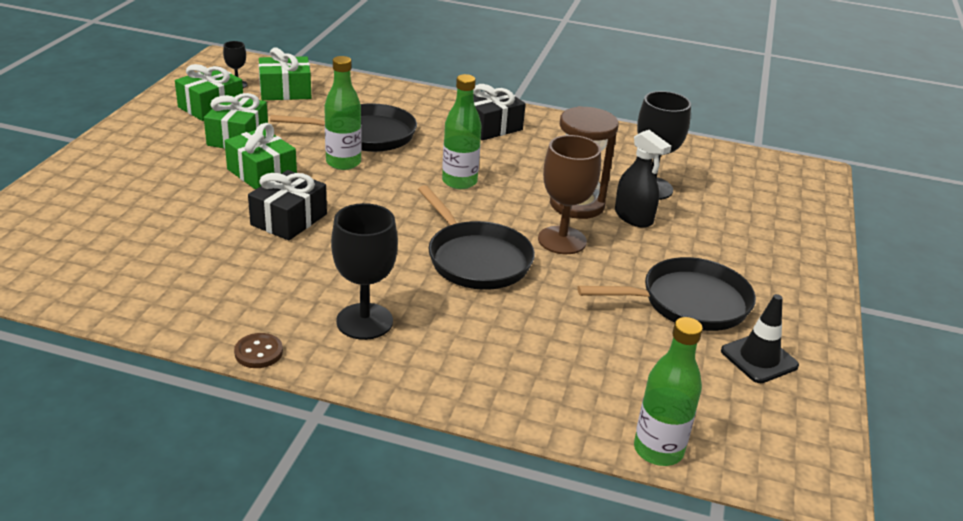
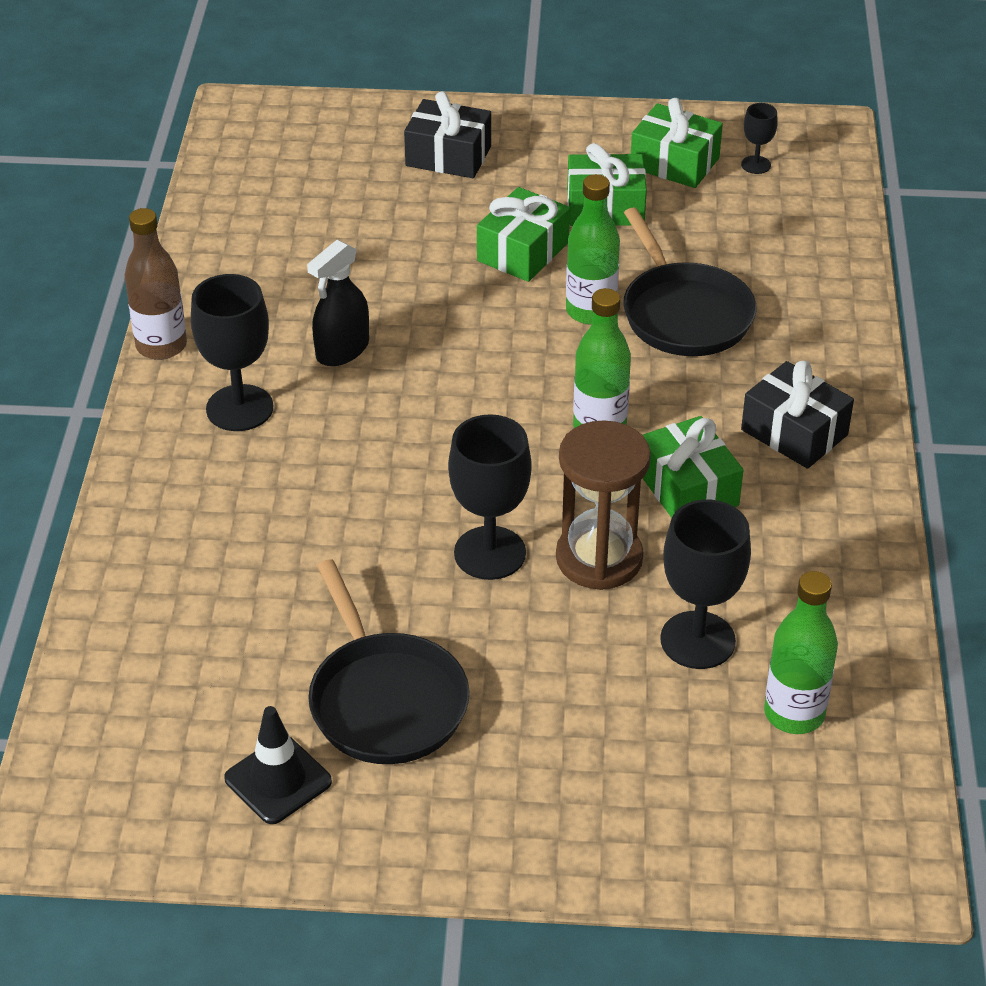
camera: 80 degrees right, 10 degrees up
(258, 352) = (161, 346): brown button -> brown bottle
(285, 91) = (767, 210): green gift -> green gift (687, 489)
(289, 219) = (425, 301): black gift -> black gift (448, 156)
(476, 259) = (405, 476): black pan -> none
(562, 240) = (490, 553): brown goblet -> black goblet
(633, 217) = (593, 626): black spray bottle -> black spray bottle (342, 350)
(658, 450) = (75, 683): green bottle -> green bottle (794, 714)

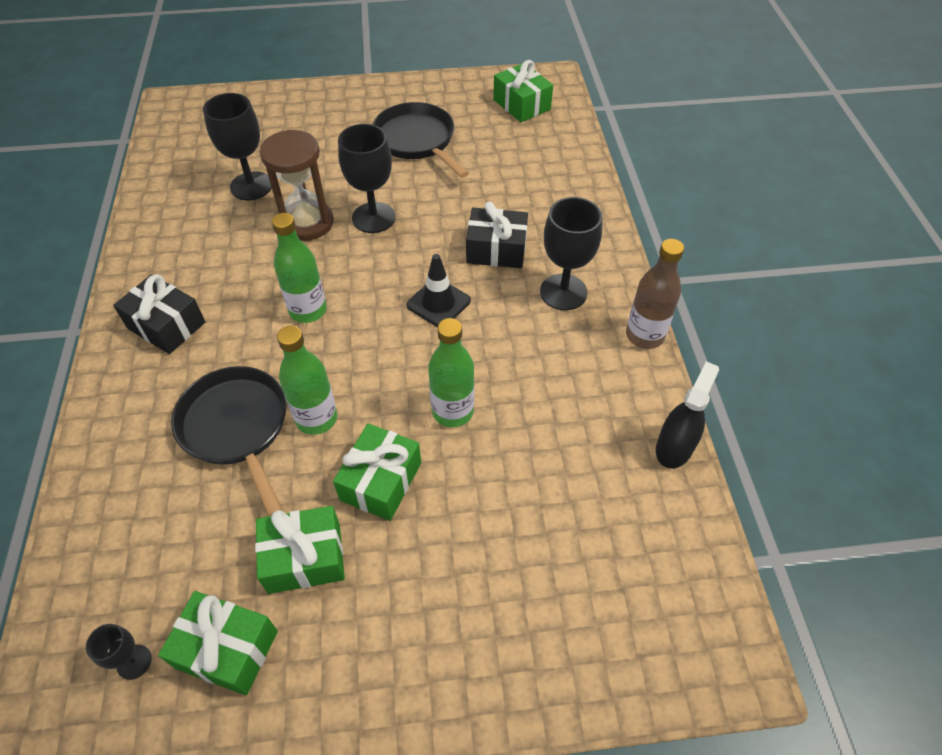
camera: 170 degrees right, 10 degrees up
(278, 780) = (459, 105): black traffic cone -> black traffic cone (438, 303)
(342, 350) = (508, 351): black spray bottle -> black spray bottle (674, 447)
(448, 156) = (477, 618): black gift -> black gift (496, 250)
(687, 489) = (248, 273): green gift -> green gift (521, 104)
(794, 714) = (204, 158): green bottle -> green bottle (452, 411)

